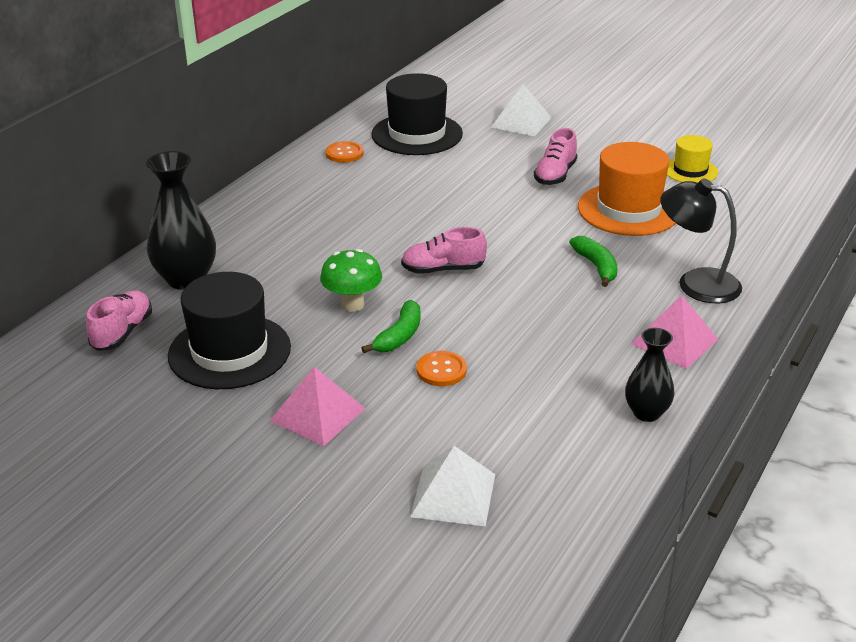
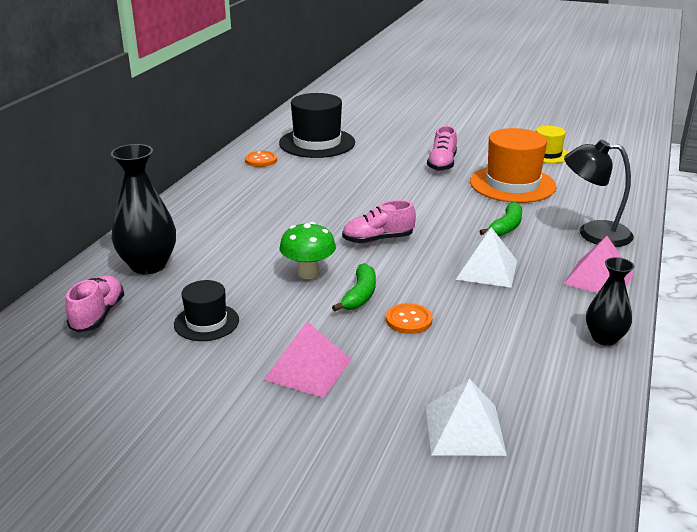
camera: 10 degrees left, 5 degrees down
(229, 351) = (206, 322): black hat -> black hat, size x0.56
(521, 122) = (398, 130): white pyramid -> white pyramid (486, 269)
(596, 266) = (506, 227): green banana -> green banana turned 60 degrees clockwise

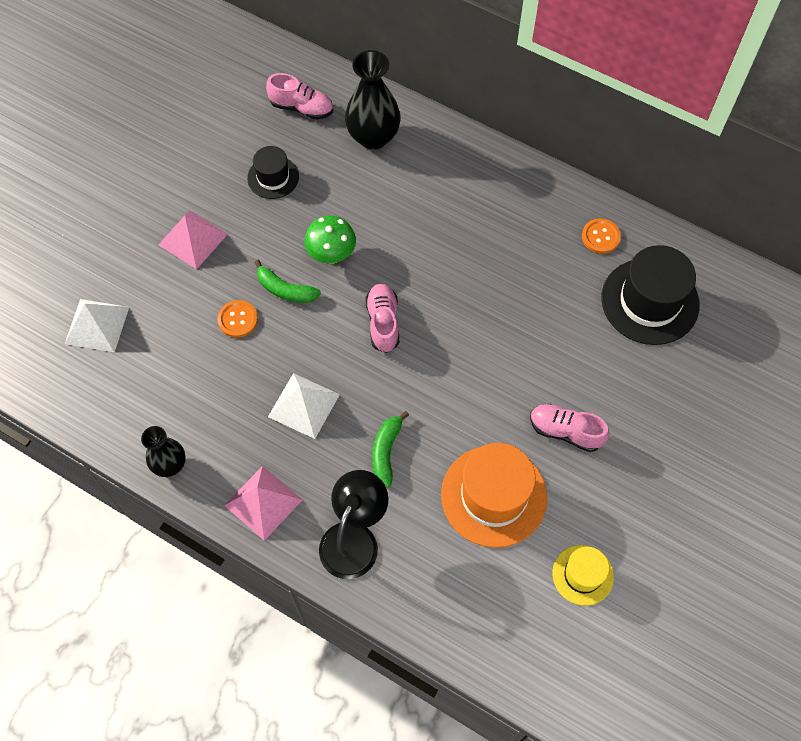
camera: 100 degrees right, 35 degrees up
(506, 227) = (386, 452): green banana -> green banana turned 60 degrees clockwise

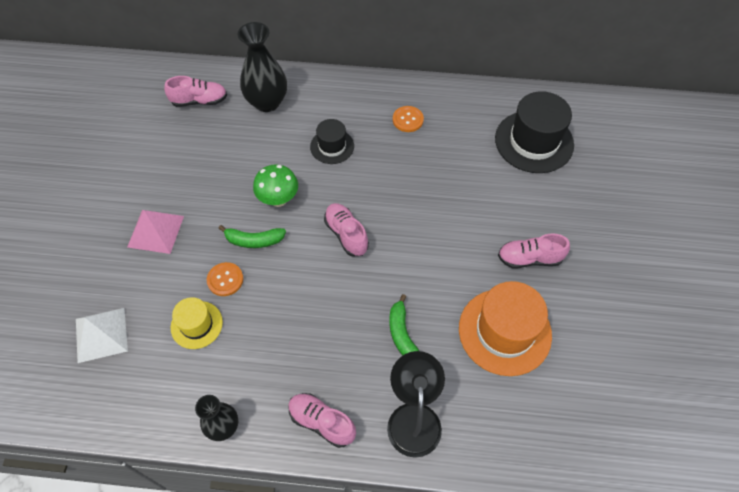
camera: 25 degrees left, 5 degrees down
(263, 502) = (322, 422): pink pyramid -> pink shoe
(273, 177) = (201, 159): black hat -> black hat (332, 146)
(304, 405) = (315, 325): white pyramid -> none
(583, 575) = (606, 362): yellow hat -> yellow hat (196, 325)
(600, 237) = (474, 111): orange button -> orange button (408, 120)

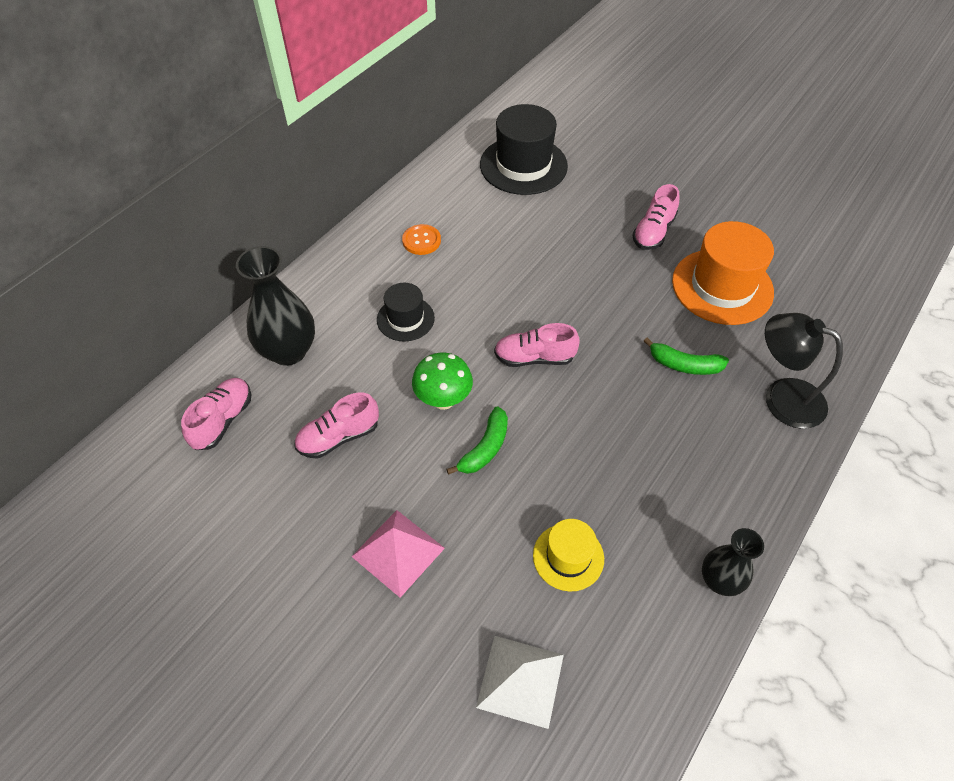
camera: 60 degrees left, 5 degrees down
(225, 280) = (522, 500): orange button -> none
(322, 422) = (755, 479): pink shoe -> pink shoe (338, 437)

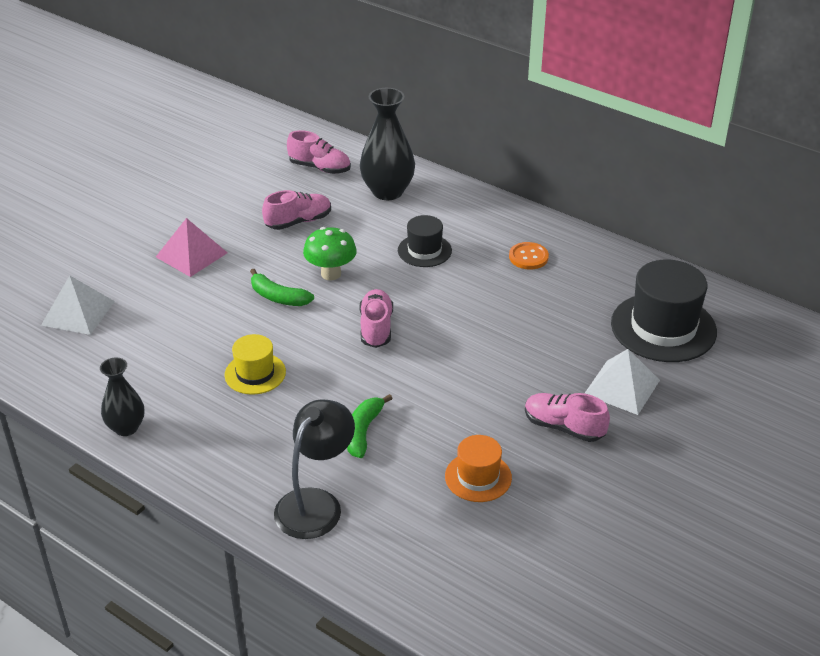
camera: 90 degrees right, 15 degrees down
(338, 437) = (298, 222): pink shoe -> pink shoe turned 90 degrees clockwise
(568, 557) = (168, 340): yellow hat -> yellow hat (255, 373)
(600, 195) = (622, 387): none -> white pyramid
(722, 286) = (478, 477): orange hat -> orange hat, size x0.56

